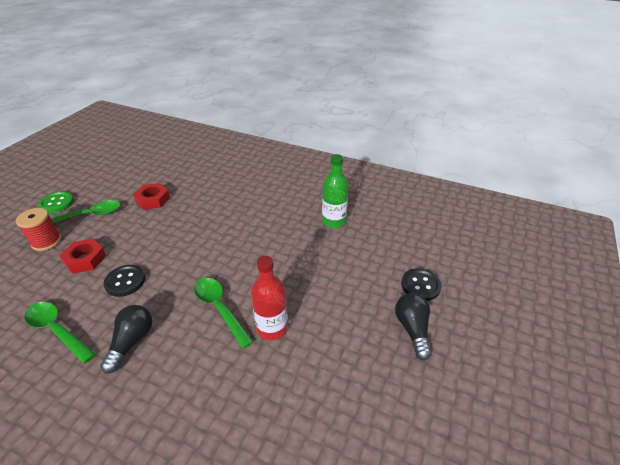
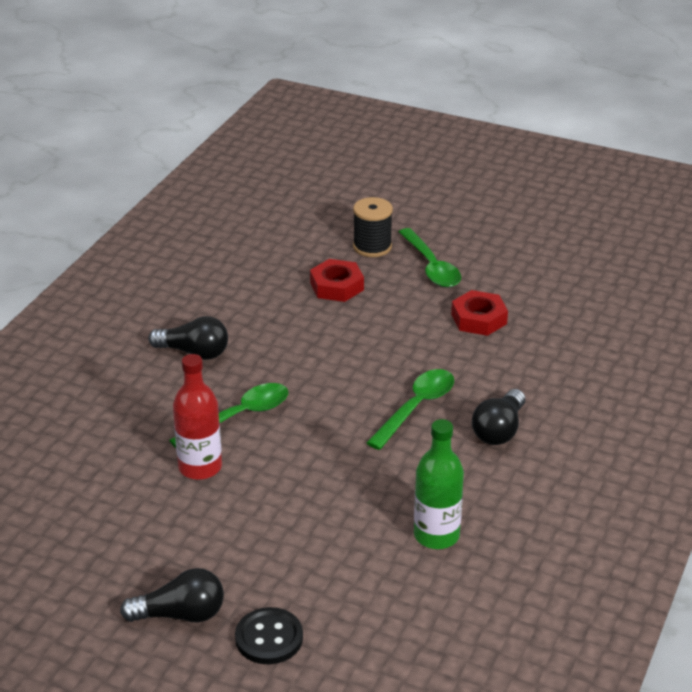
camera: 90 degrees right, 5 degrees down
(46, 241) = (372, 247): red spool -> black spool
(57, 203) = (459, 232): green button -> none
(57, 330) = (217, 295): green spoon -> green spoon (416, 408)
(125, 281) = (293, 328): black button -> none
(253, 197) = (499, 430): none -> black light bulb

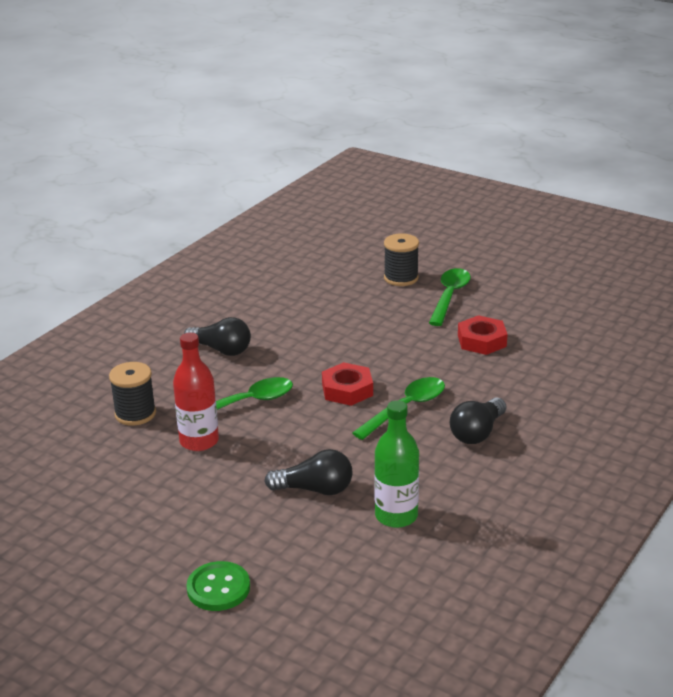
camera: 10 degrees right, 5 degrees down
(118, 440) = (135, 414): none -> black spool
(181, 614) = (145, 560): black light bulb -> black light bulb (315, 489)
(269, 638) = (218, 588): black button -> green button
(337, 286) = (361, 306): red nut -> red nut (347, 390)
(431, 266) = (449, 296): green spoon -> green spoon turned 150 degrees counterclockwise

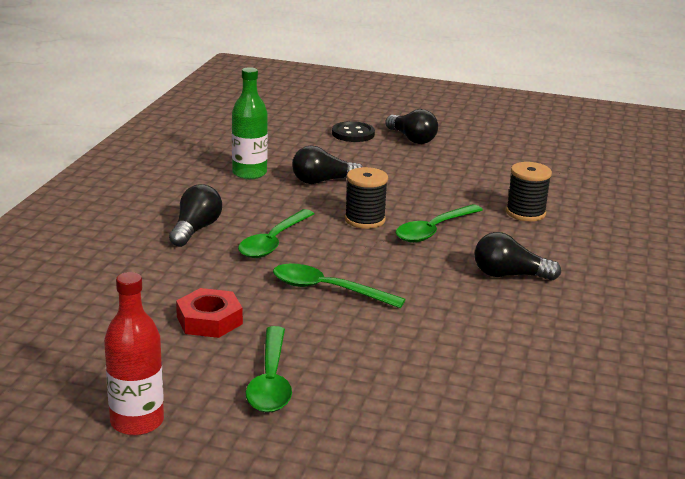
camera: 160 degrees right, 5 degrees down
(145, 563) = (412, 139): none -> black light bulb
(199, 441) = (446, 200): red bottle -> red bottle (137, 422)
(218, 588) = (353, 134): green button -> black button
(347, 390) = (342, 251): red nut -> none
(380, 354) = (327, 290): none -> green spoon
(401, 278) = (357, 405): black spool -> black spool (365, 220)

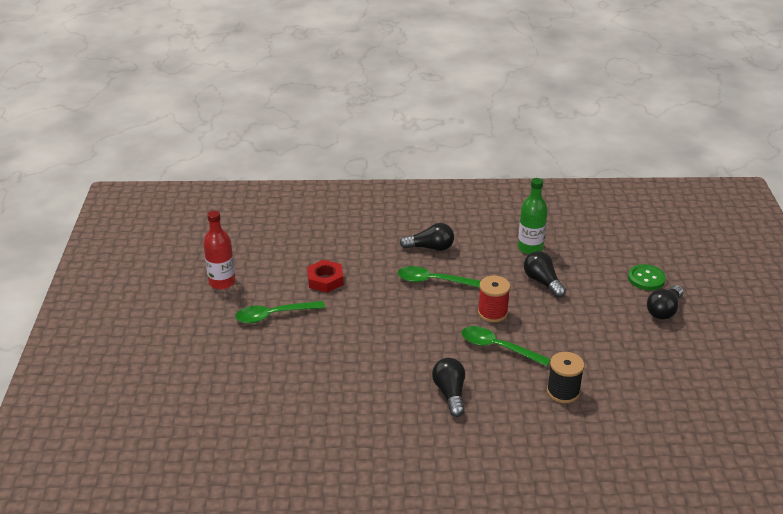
camera: 75 degrees right, 10 degrees up
(327, 290) = (383, 315): green spoon -> none
(353, 134) = (646, 278): black button -> green button
(365, 220) = (492, 313): black spool -> red spool

